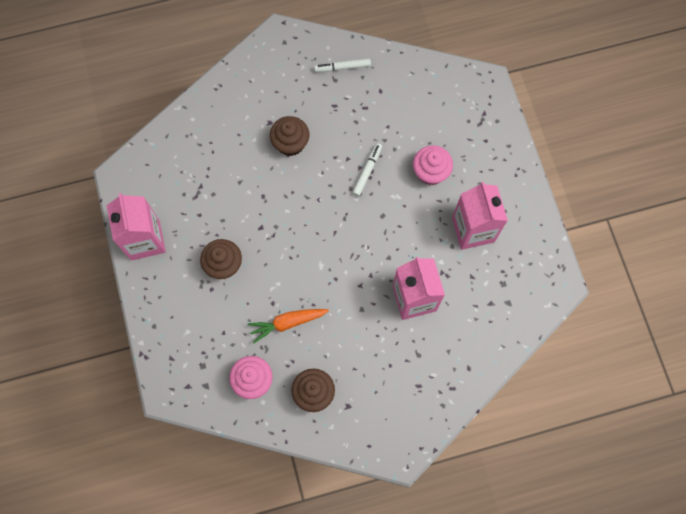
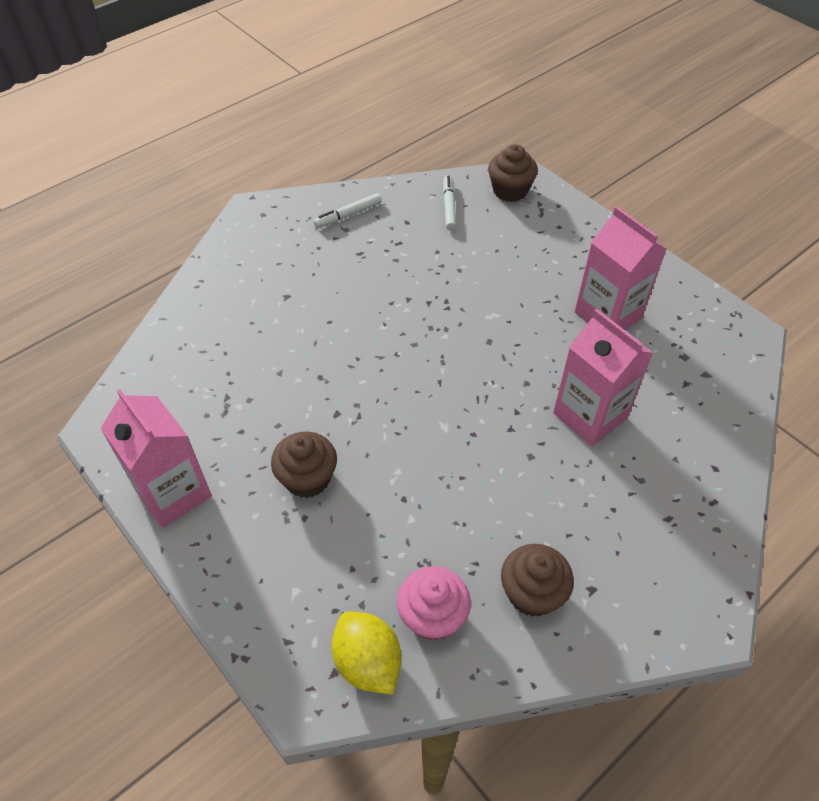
camera: 25 degrees left, 20 degrees down
(207, 389) = (367, 662): none -> yellow lemon
(287, 323) = (439, 515): orange carrot -> none
(290, 143) = (326, 308): brown cupcake -> brown cupcake (510, 190)
(367, 171) = (440, 302): white marker -> white marker (449, 206)
(430, 172) = (517, 277): pink cupcake -> none

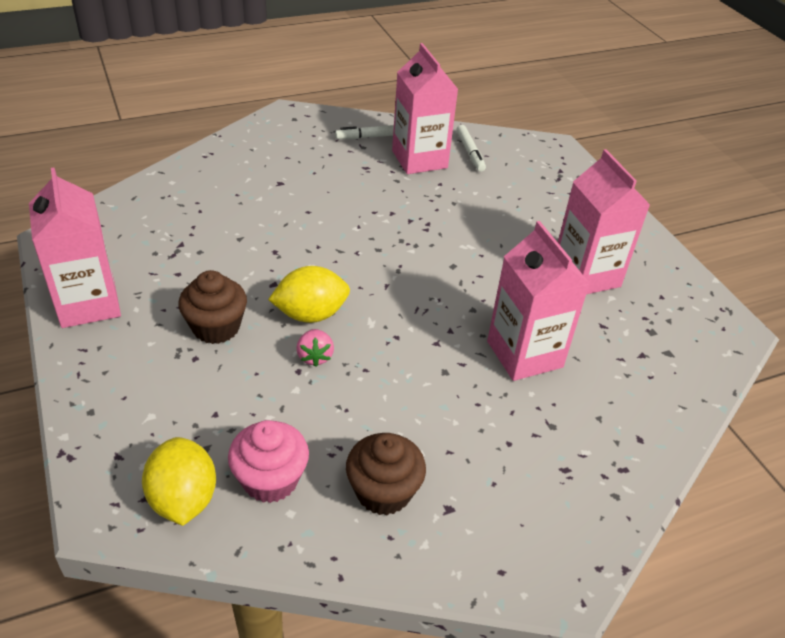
camera: 15 degrees right, 10 degrees down
(386, 436) = (311, 314): none -> yellow lemon
(406, 228) = (419, 159): none -> pink carton
(411, 479) = (315, 356): none -> pink strawberry
(449, 206) = (470, 152): white marker -> white marker turned 150 degrees clockwise
(510, 190) = (536, 154): brown cupcake -> none

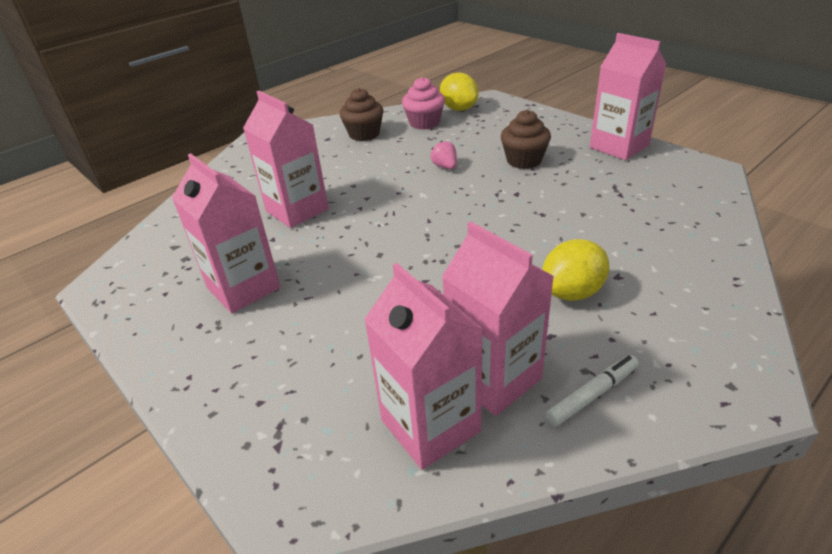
camera: 165 degrees right, 5 degrees down
(311, 314) = (469, 185): yellow lemon -> yellow lemon (572, 292)
(470, 152) = (430, 425): white marker -> pink carton

